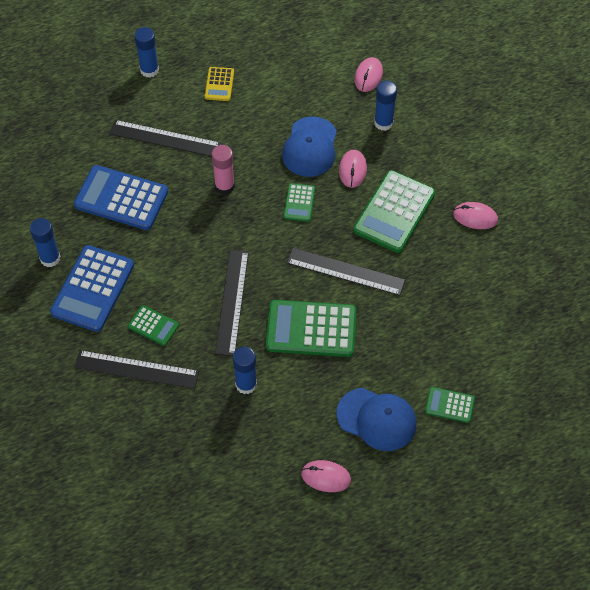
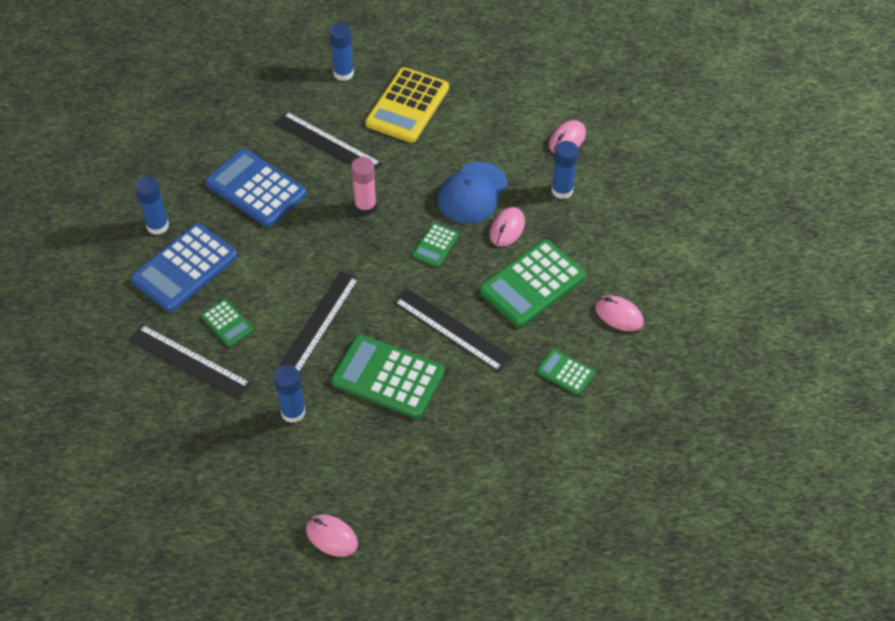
camera: 20 degrees right, 5 degrees down
(219, 84) = (407, 106): yellow calculator -> yellow calculator, size x1.97
(377, 419) = (414, 494): blue cap -> none
(449, 405) = (501, 505): green calculator -> green calculator (565, 372)

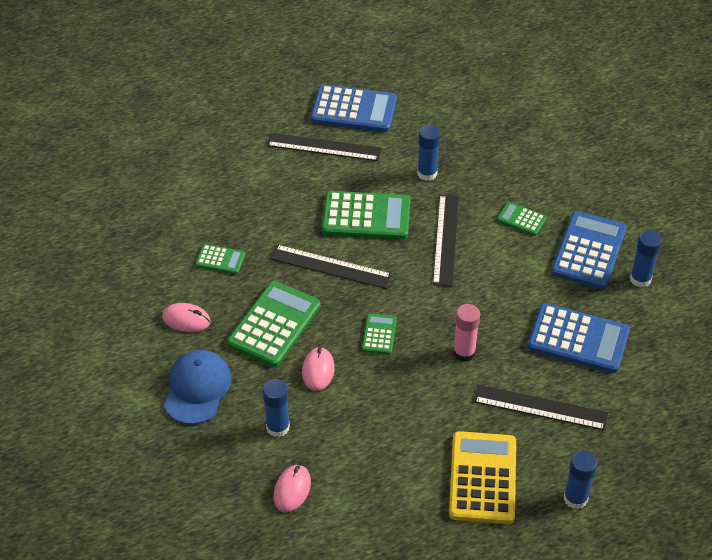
camera: 160 degrees right, 5 degrees down
(189, 362) = (531, 184): black ruler -> black ruler (324, 147)
(331, 536) = (353, 110): pink mouse -> blue calculator
(472, 193) = (367, 397): blue cap -> blue cap (197, 388)

